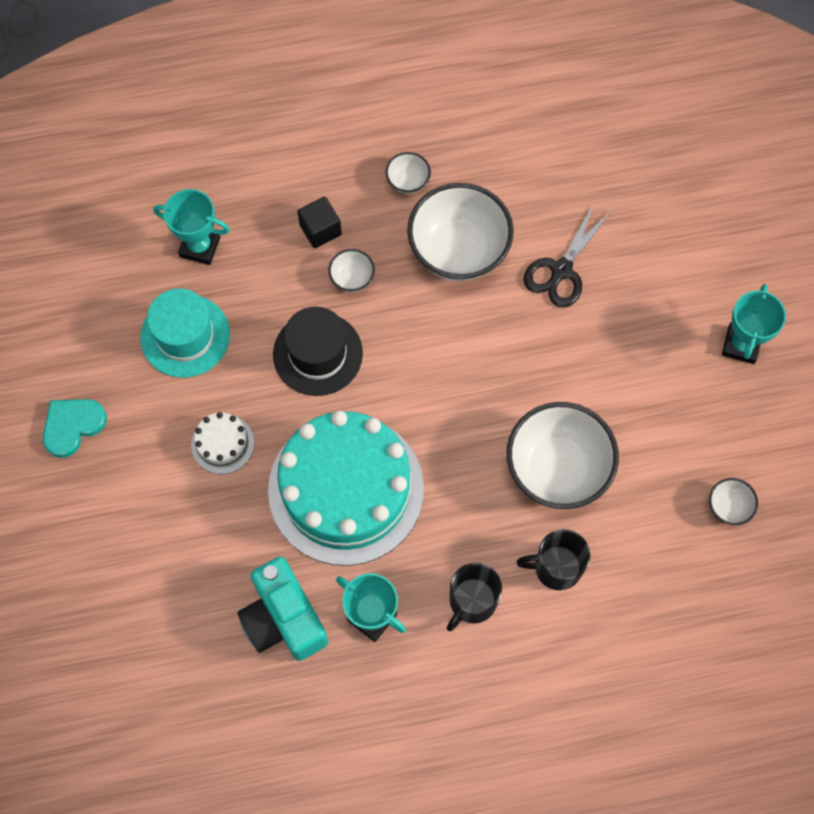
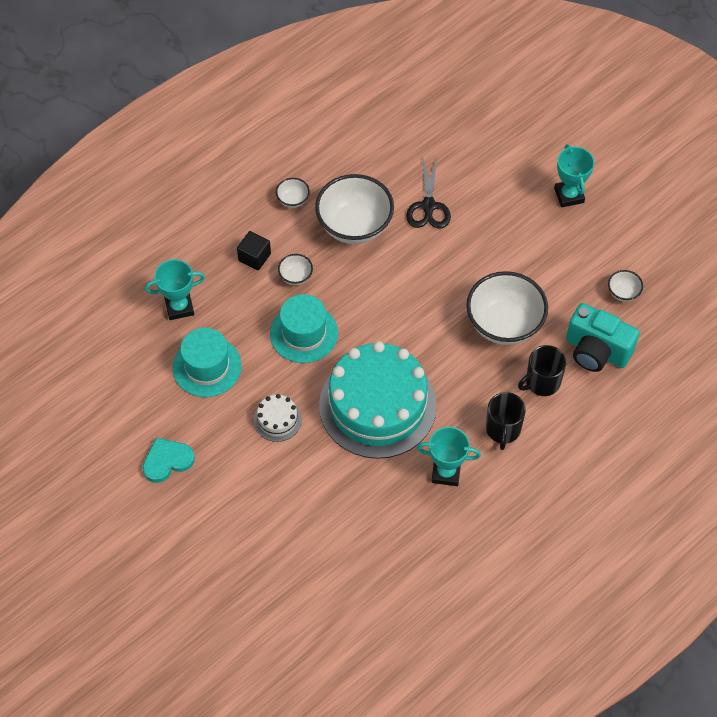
camera: 30 degrees left, 10 degrees down
(72, 426) = (167, 461): turquoise heart -> turquoise heart turned 45 degrees clockwise
(283, 619) = (390, 504): turquoise camera -> turquoise camera (596, 351)
(317, 354) = (304, 333): black hat -> turquoise hat

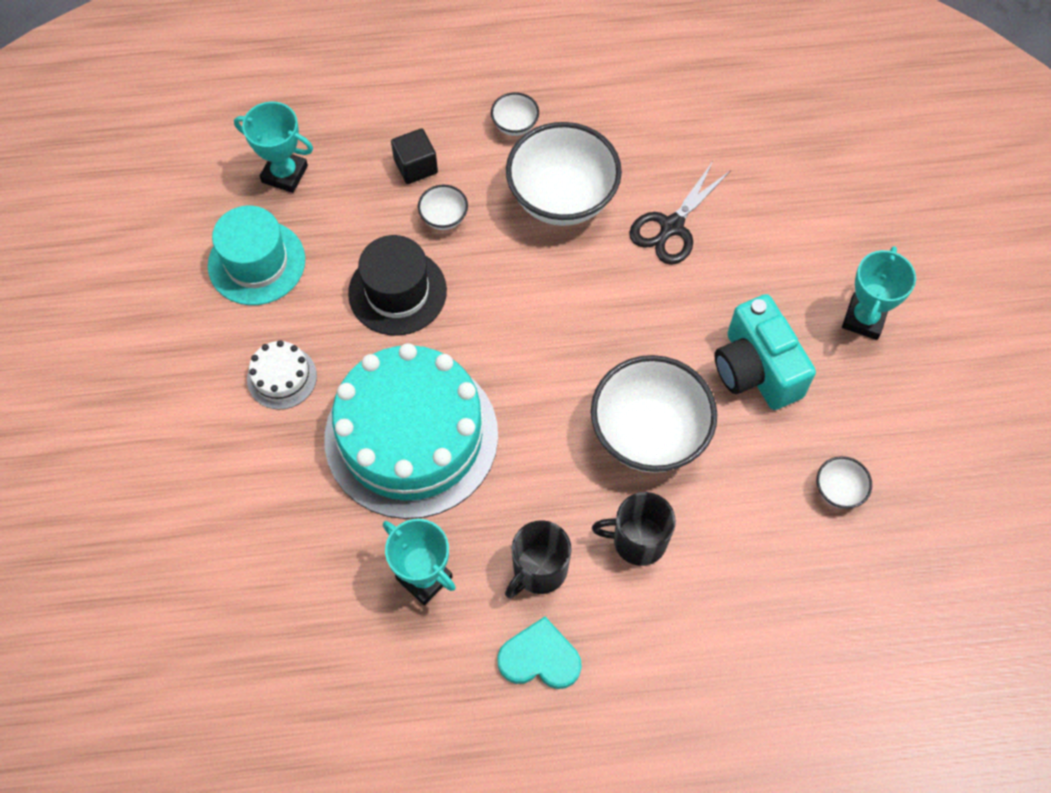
camera: 35 degrees right, 5 degrees up
(167, 461) = (121, 346): turquoise heart -> turquoise heart (540, 658)
(304, 333) = (397, 292): turquoise hat -> black hat
(596, 351) = (742, 545): turquoise camera -> turquoise camera (756, 370)

